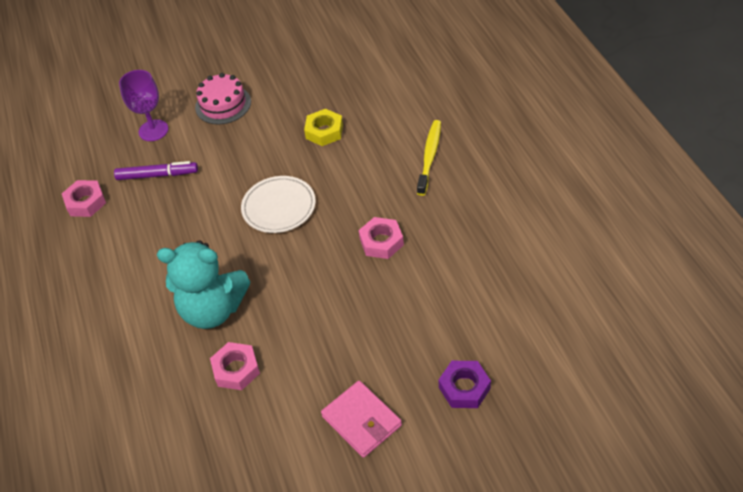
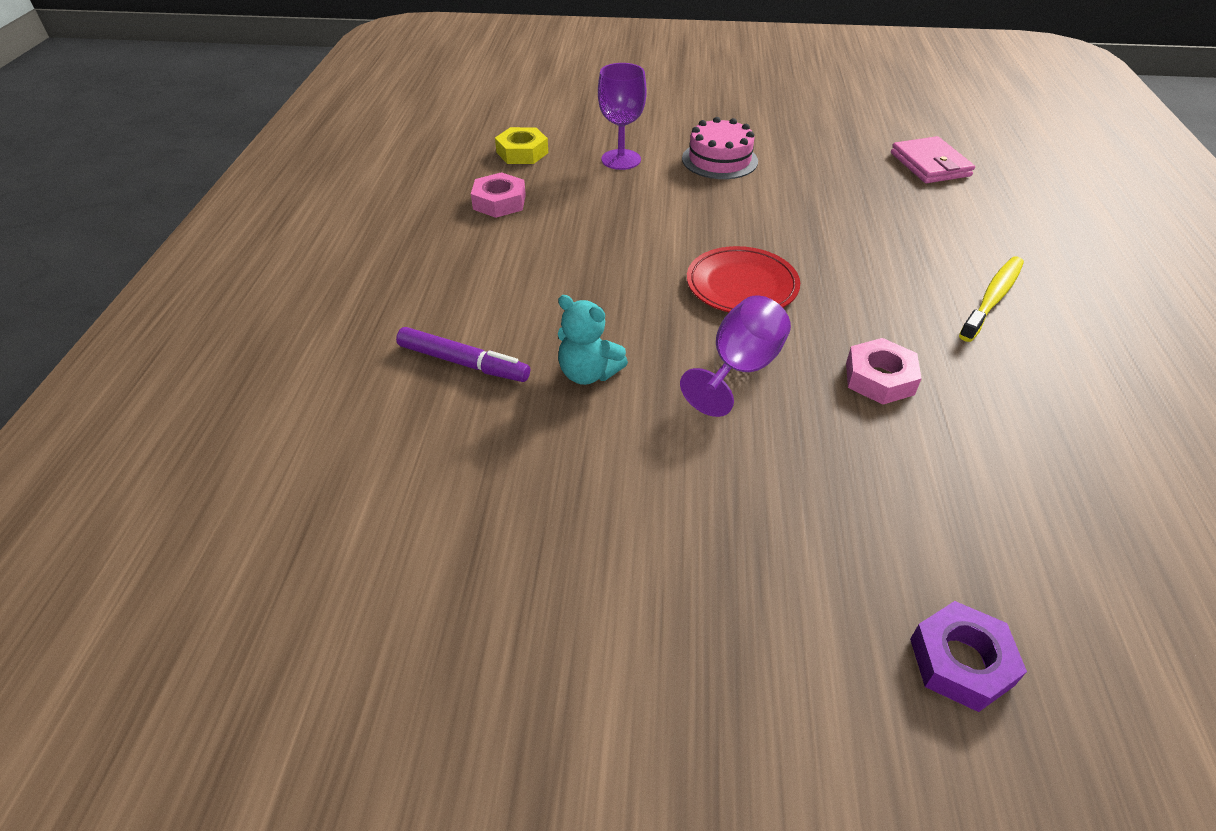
camera: 20 degrees right, 5 degrees down
(157, 175) = (600, 202): purple marker -> purple marker (463, 363)
(213, 310) = (588, 373): turquoise teddy bear -> turquoise teddy bear, size x0.56
(236, 369) = (580, 465): pink nut -> none
(279, 207) = (742, 286): white plate -> red plate
(300, 269) = (739, 369): none -> purple goblet
(324, 131) = (842, 224): yellow nut -> yellow nut (522, 152)
(362, 421) = (747, 633): pink wallet -> pink wallet (930, 164)

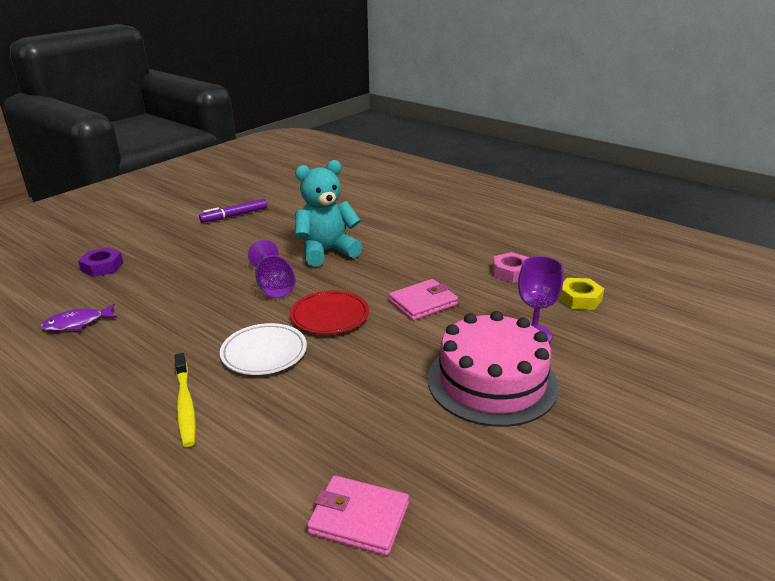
camera: 125 degrees right, 15 degrees down
(463, 363) = (372, 229): purple marker -> purple marker (234, 216)
(588, 373) = (326, 252): turquoise teddy bear -> turquoise teddy bear, size x1.78
(635, 235) = (423, 303): none -> pink wallet
(719, 160) = (492, 382): pink cake -> pink cake, size x1.69
(861, 295) = (264, 353): none -> white plate
(879, 378) = (208, 320): pink nut -> none
(1073, 515) = (77, 323): none -> purple fish

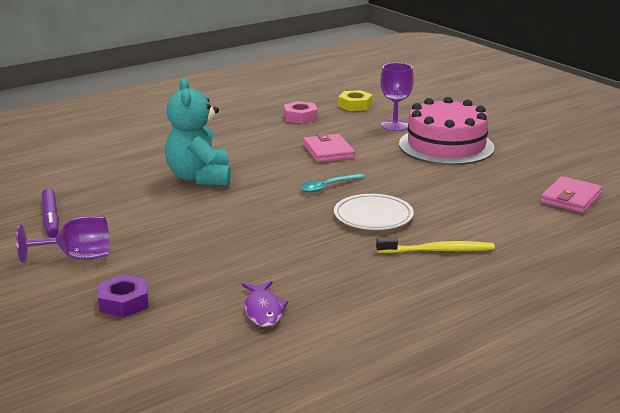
camera: 75 degrees left, 5 degrees down
(274, 286) = (255, 206): purple goblet -> purple goblet (77, 257)
(329, 316) = (327, 187): red plate -> turquoise spoon

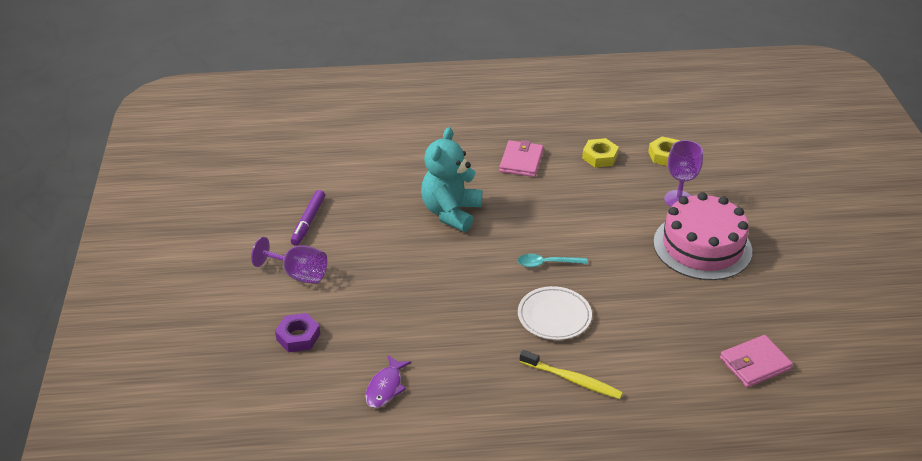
camera: 30 degrees right, 15 degrees up
(300, 117) = (599, 157): pink nut -> yellow nut
(328, 151) = (585, 216): pink wallet -> pink wallet (521, 161)

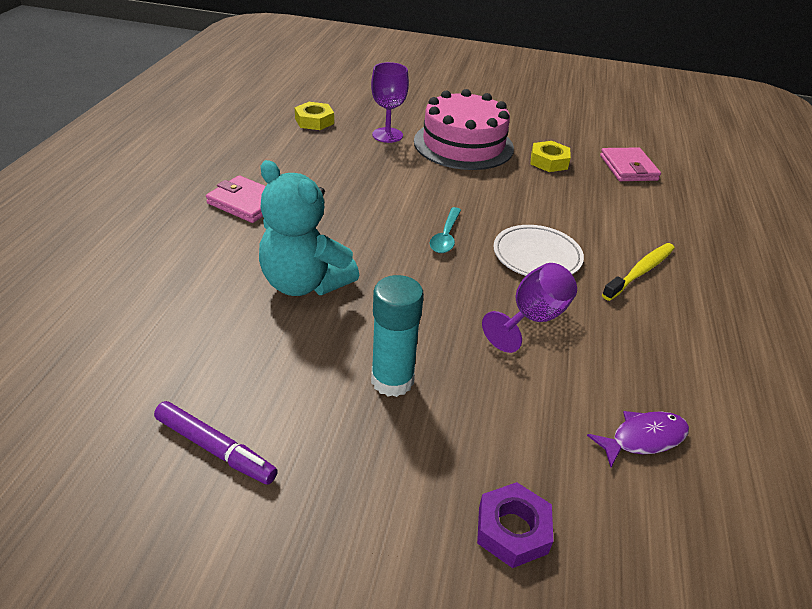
camera: 75 degrees left, 0 degrees up
(298, 274) = (350, 495): purple goblet -> purple goblet (532, 319)
(384, 270) = (392, 380): none -> turquoise glue stick
(385, 388) = (643, 438): purple fish -> purple fish turned 60 degrees counterclockwise
(599, 157) = (284, 154): yellow nut -> yellow nut (549, 161)

